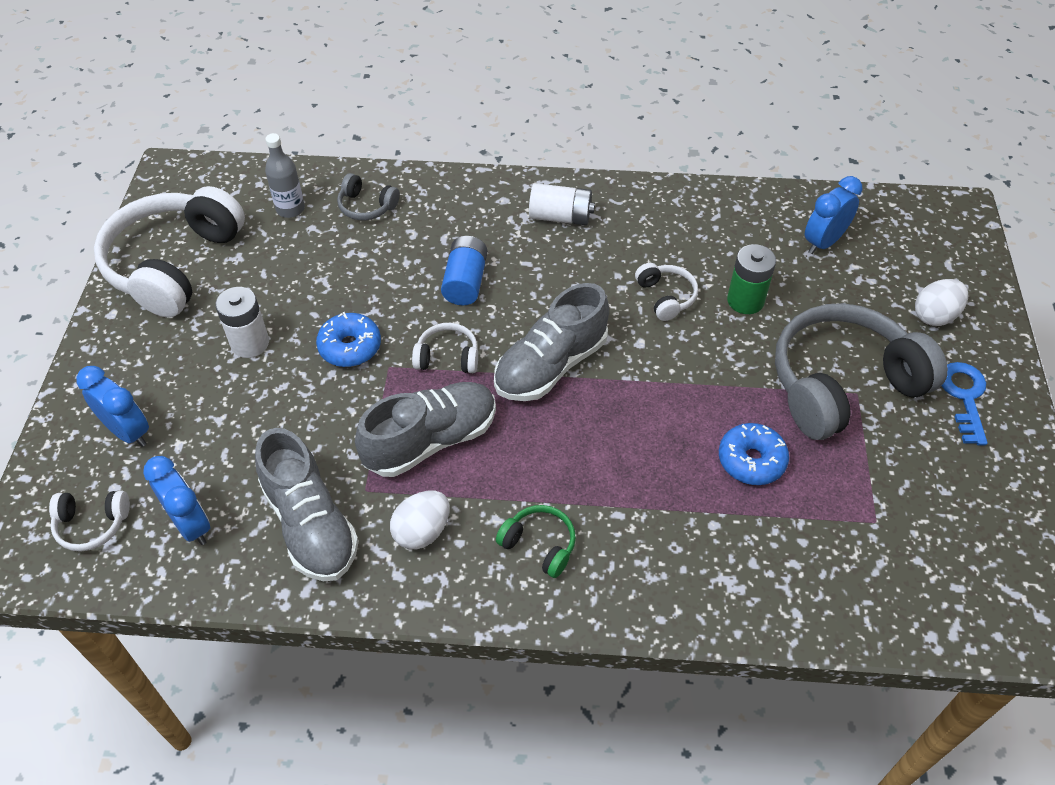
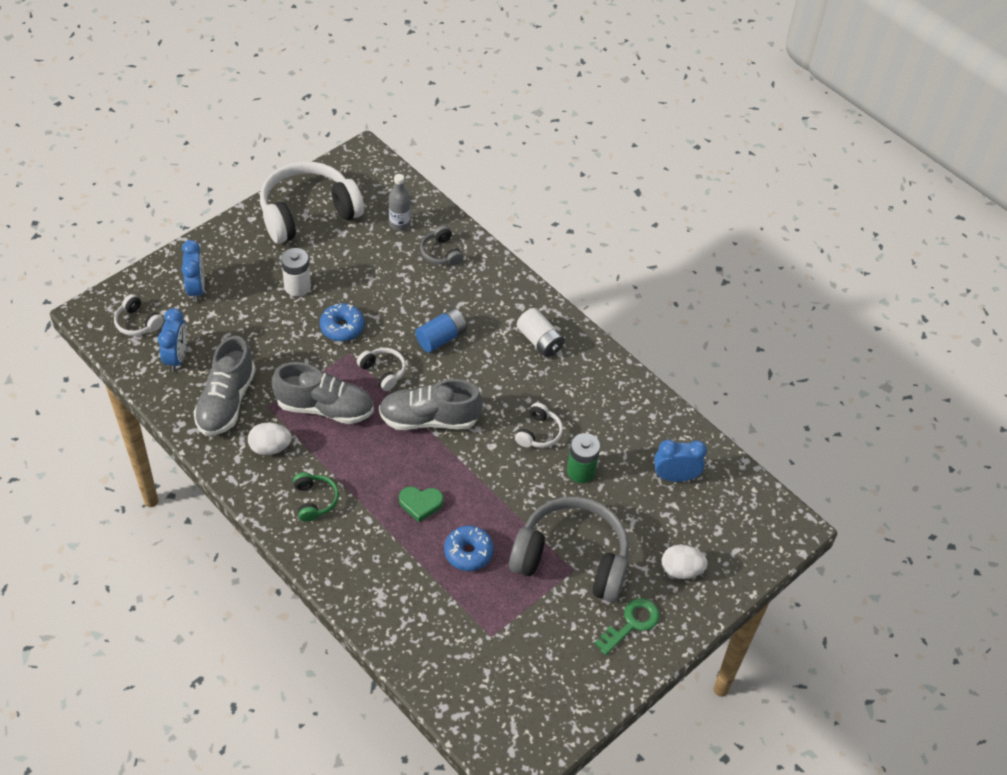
camera: 40 degrees right, 0 degrees up
(647, 453) = (420, 504): none -> green heart
(964, 397) = (632, 623): blue key -> green key

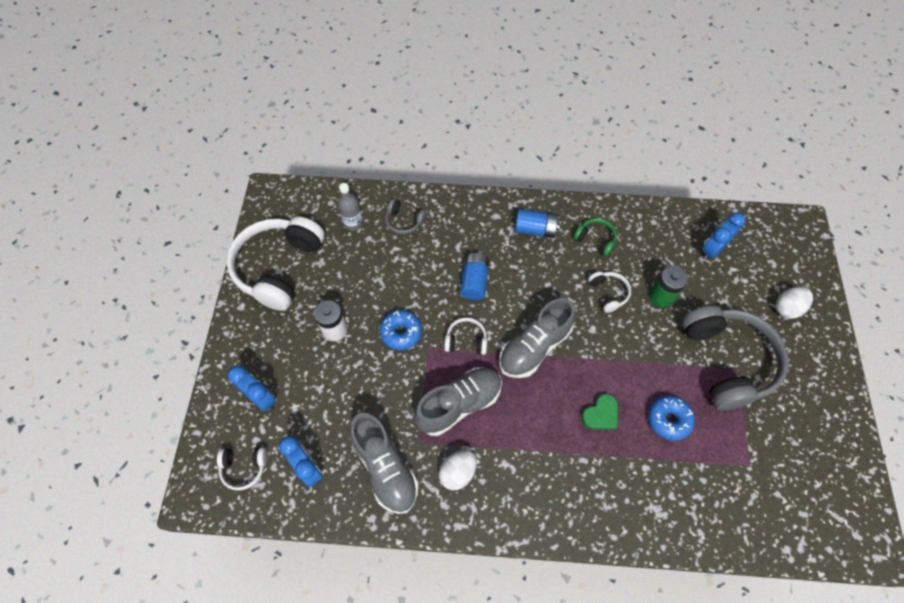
camera: 40 degrees left, 10 degrees up
(315, 500) = (534, 482): green headphones -> green headphones (595, 239)
(540, 341) = (535, 229): white battery -> blue battery
(572, 558) = (727, 361): grey headphones -> grey headphones turned 105 degrees clockwise
(632, 623) = (807, 371): green key -> none

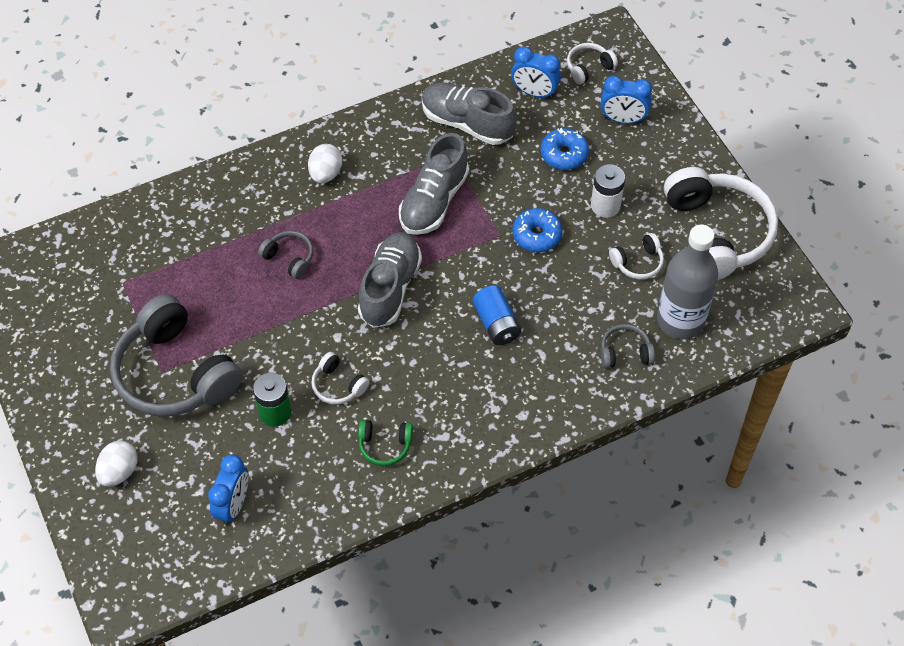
camera: 150 degrees right, 5 degrees down
(353, 223) = (680, 320): grey bottle -> grey bottle, size x1.86
(457, 473) = (399, 149): white egg -> white egg (325, 174)
(466, 340) = (465, 260): white headphones -> white headphones (638, 263)
(535, 229) = (464, 421): blue battery -> none
(601, 414) = (289, 258): green heart -> grey headphones
(668, 419) = (218, 285): blue donut -> blue donut (564, 154)

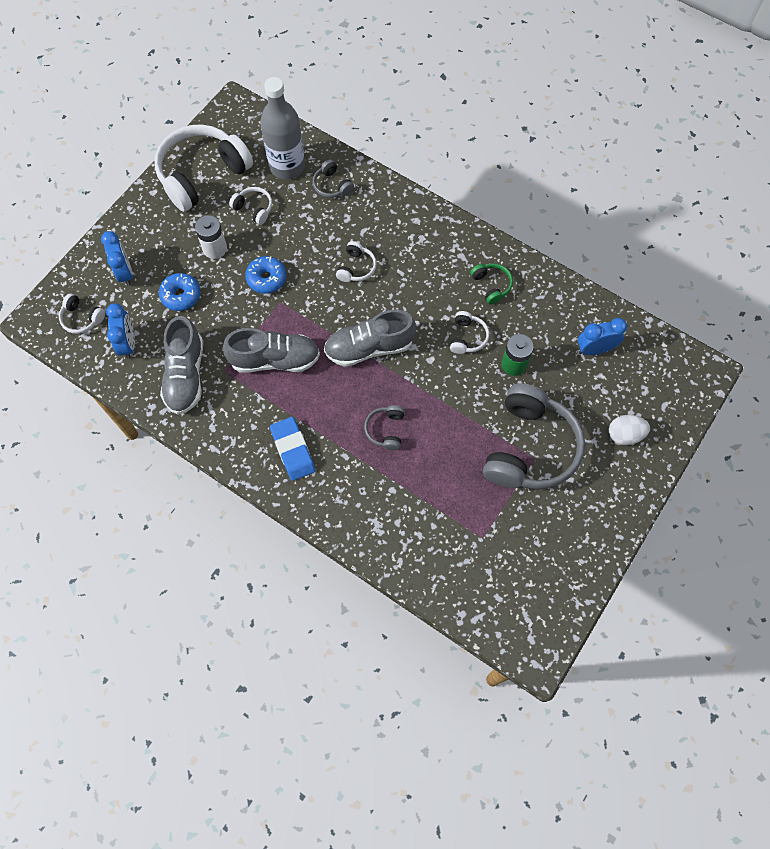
camera: 120 degrees left, 10 degrees up
(325, 174) = (293, 450): white egg -> blue eraser
(496, 323) = (356, 267): blue battery -> white headphones

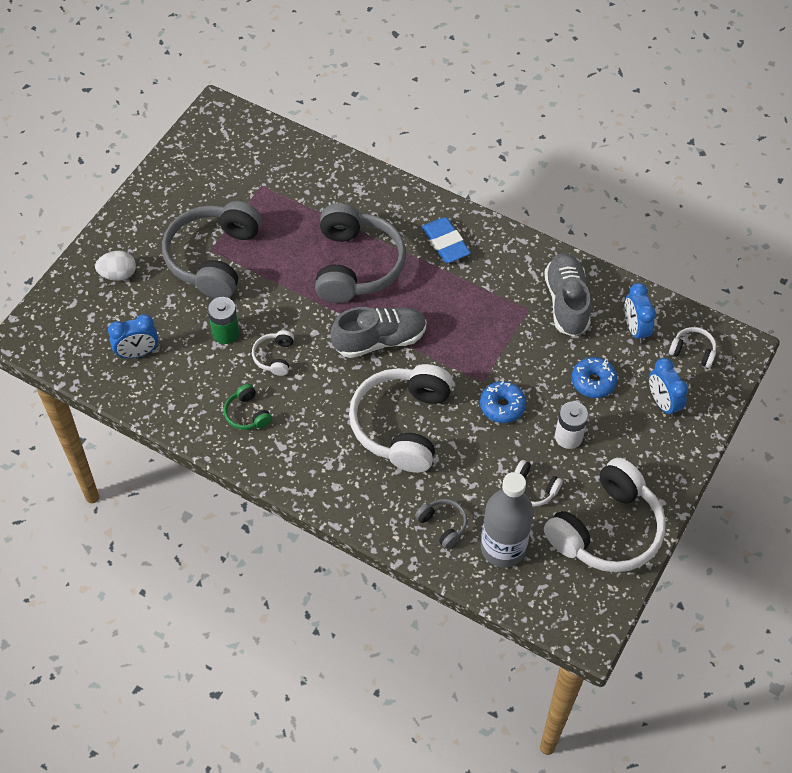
camera: 175 degrees right, 10 degrees down
(274, 359) = (477, 322): grey shoe -> none
(356, 267) = (402, 424): white headphones -> white headphones, size x2.29
(385, 430) = (356, 265): grey headphones -> grey headphones, size x2.29

